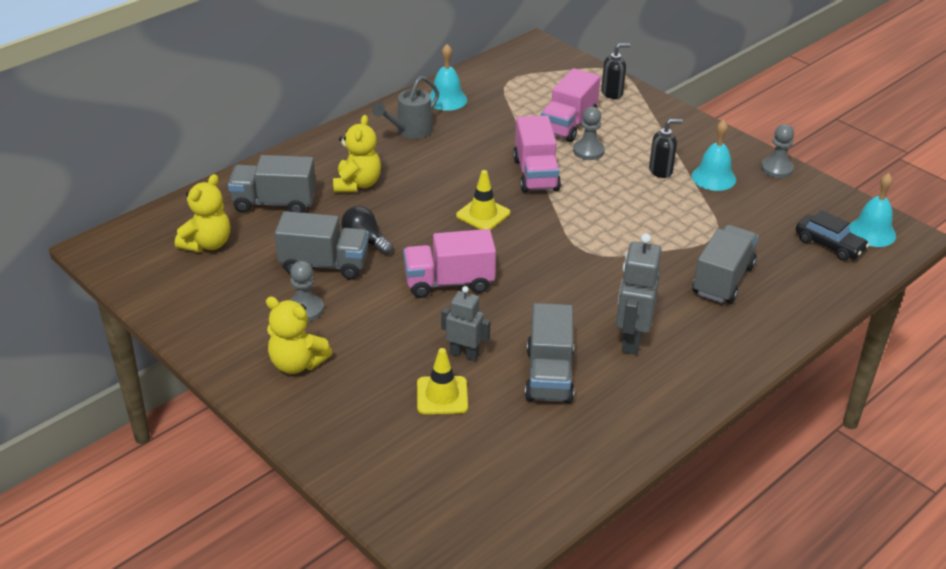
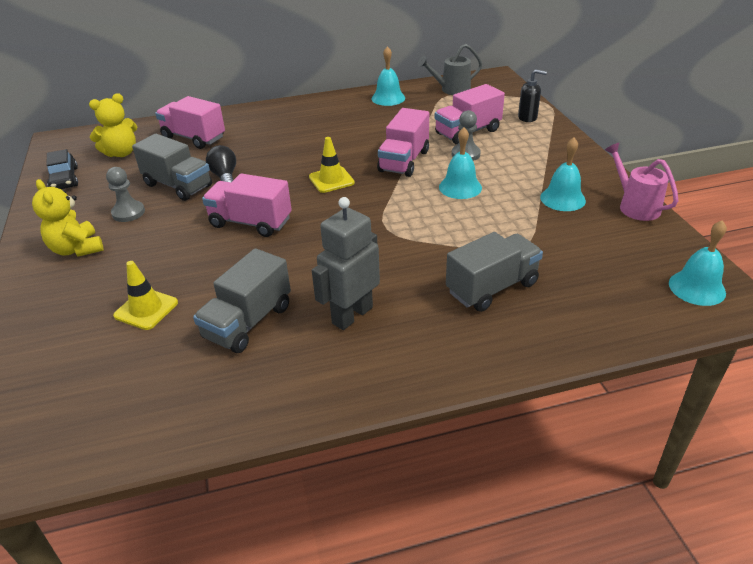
camera: 30 degrees right, 0 degrees up
(274, 203) = (193, 138): grey truck -> pink truck
(357, 184) = (263, 138): yellow teddy bear -> none
(410, 131) = (338, 113): grey watering can -> grey watering can (451, 90)
(464, 354) = (200, 281): grey robot -> none
(614, 189) = (460, 187): none -> turquoise bell
(661, 170) = (517, 182): black soap dispenser -> none
(776, 169) = (634, 206): grey pawn -> pink watering can
(829, 245) = (636, 287): black car -> black car (64, 179)

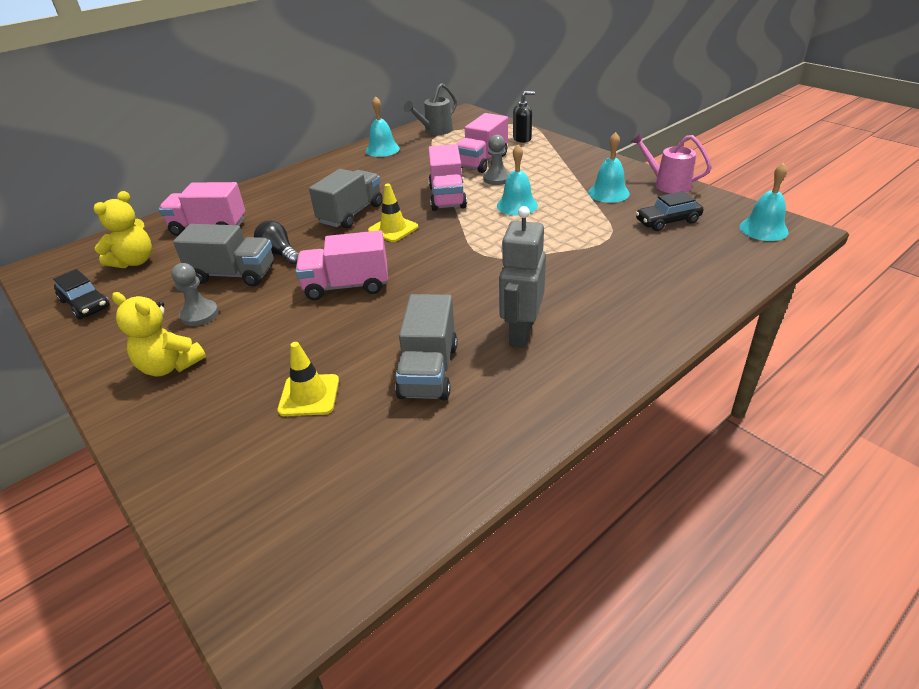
camera: 25 degrees left, 0 degrees up
(492, 288) = (617, 274): grey truck -> grey truck (351, 214)
(596, 247) = (667, 221): none -> black car

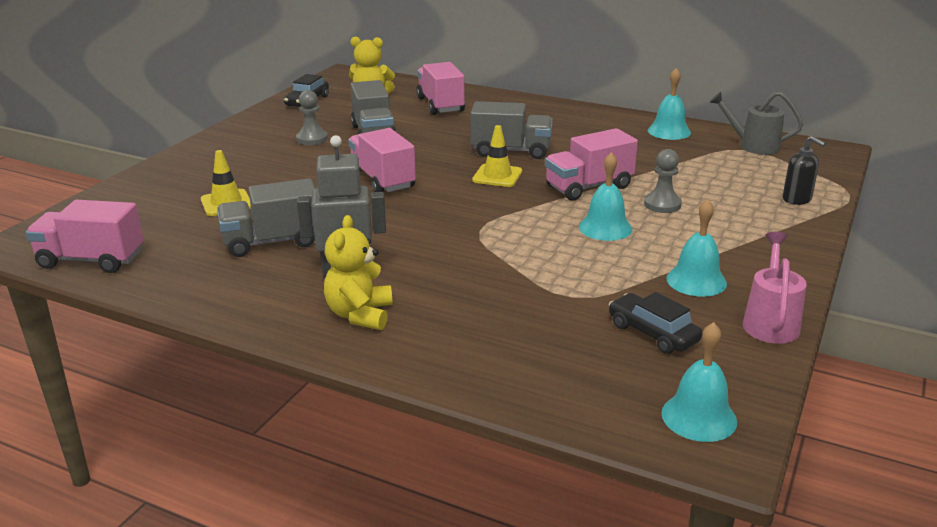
camera: 65 degrees right, 10 degrees down
(170, 366) = (245, 148): yellow teddy bear -> yellow teddy bear (360, 315)
(279, 254) = (417, 141): black light bulb -> none
(482, 161) = (700, 187): pink truck -> pink truck (91, 260)

